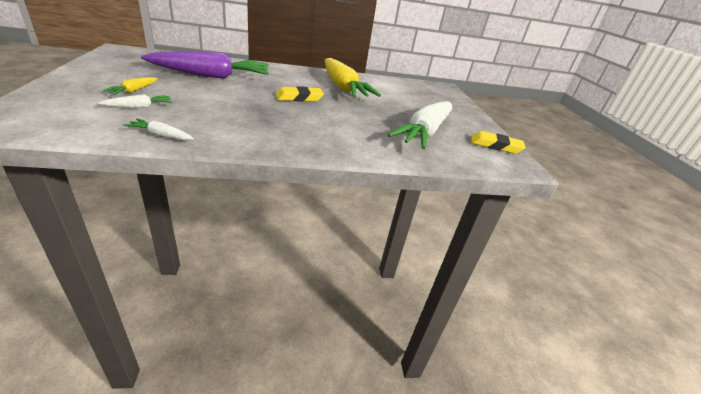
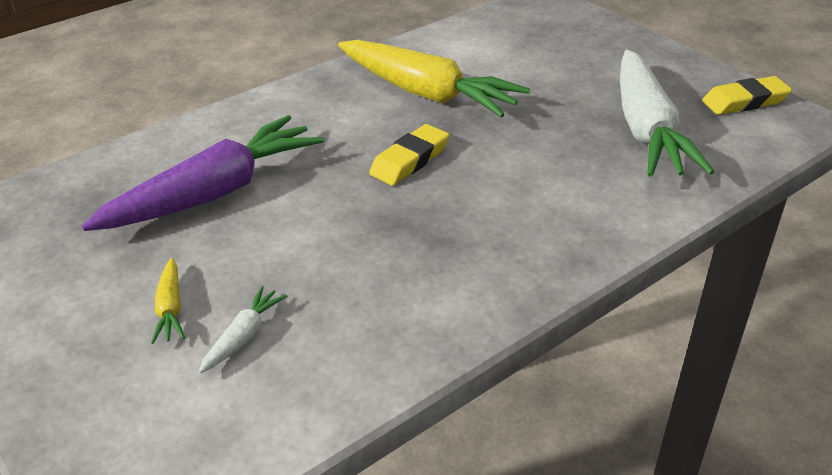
camera: 25 degrees left, 5 degrees up
(161, 136) = (372, 368): white carrot -> none

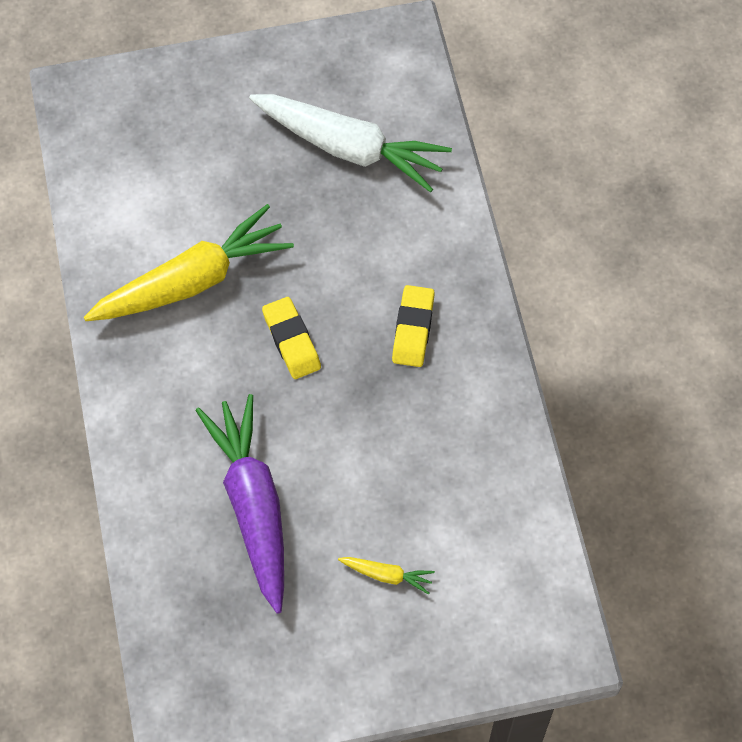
camera: 65 degrees left, 25 degrees up
(243, 336) = (442, 534): white carrot -> none
(745, 101) = (353, 54): yellow eraser -> yellow eraser (413, 329)

